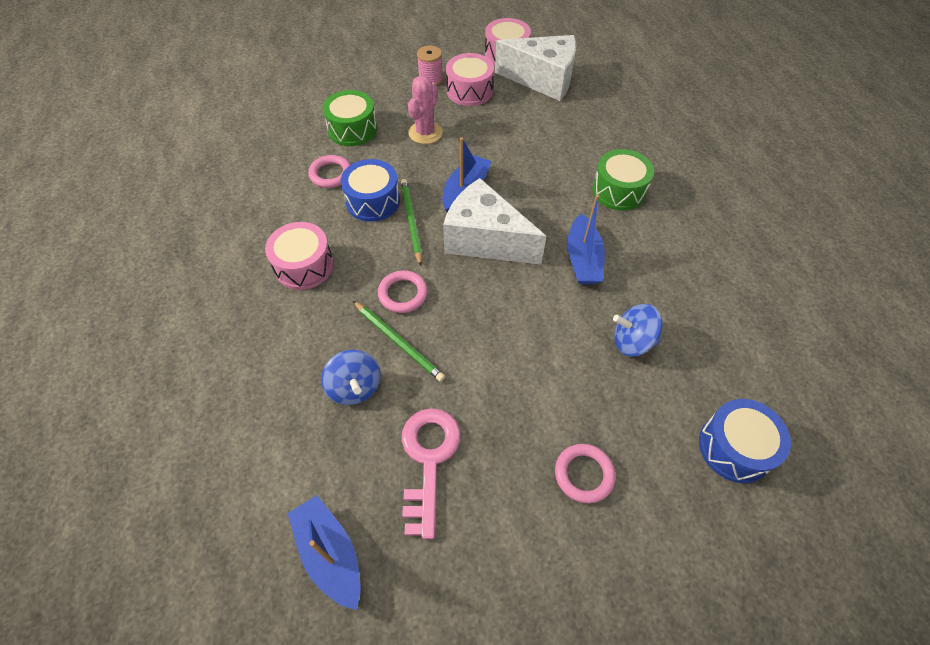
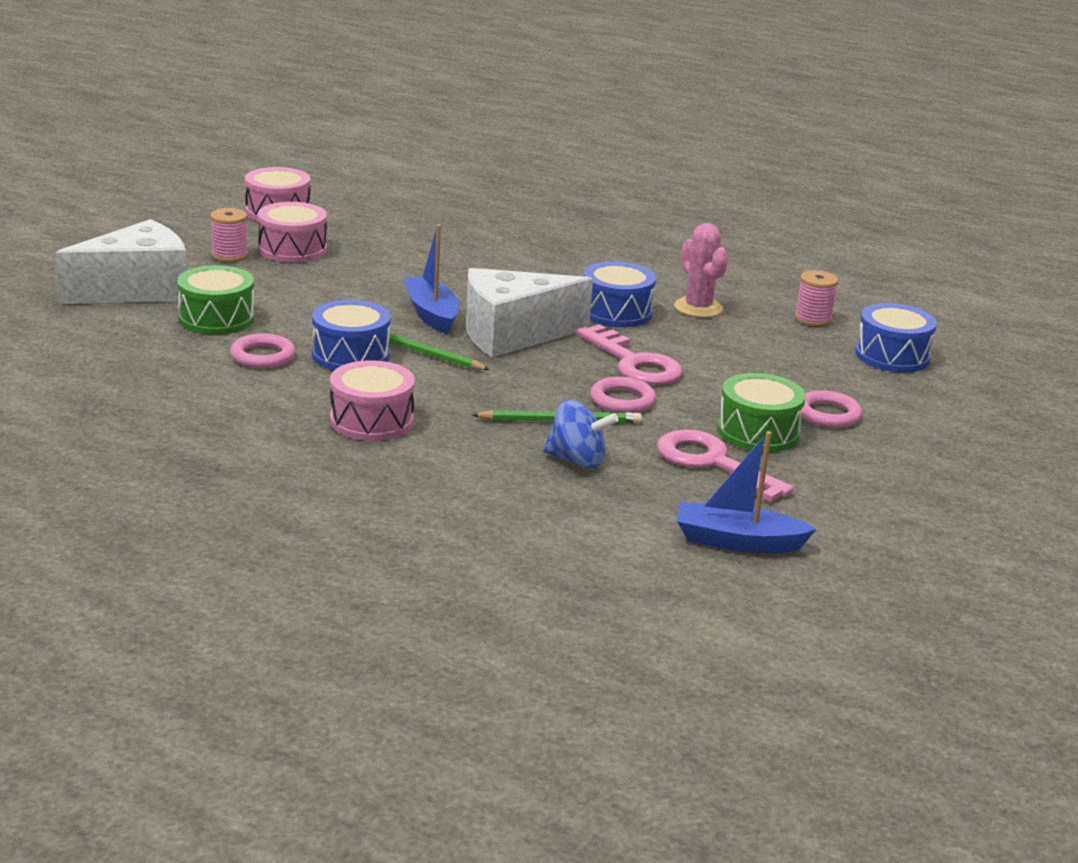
camera: 50 degrees left, 30 degrees down
(403, 294) = (505, 395): pink ring -> pink ring (622, 400)
(425, 133) = (306, 293): pink cactus -> pink cactus (698, 308)
(523, 318) = (634, 363): none -> pink key
(543, 80) = (355, 218): white cheese -> white cheese (137, 290)
(583, 259) = (616, 312): blue boat -> blue drum
(618, 191) = (568, 263): green drum -> green drum (758, 432)
(632, 341) = (737, 338): blue spinning top -> none
(725, 359) = (813, 319): none -> pink spool

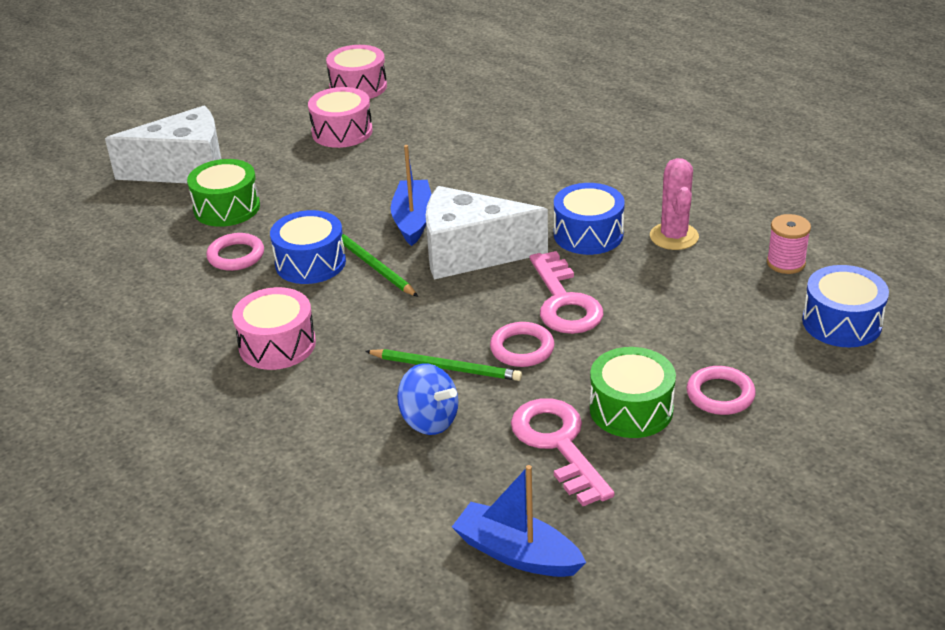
camera: 25 degrees right, 10 degrees up
(229, 255) = (285, 135): pink spool -> none

